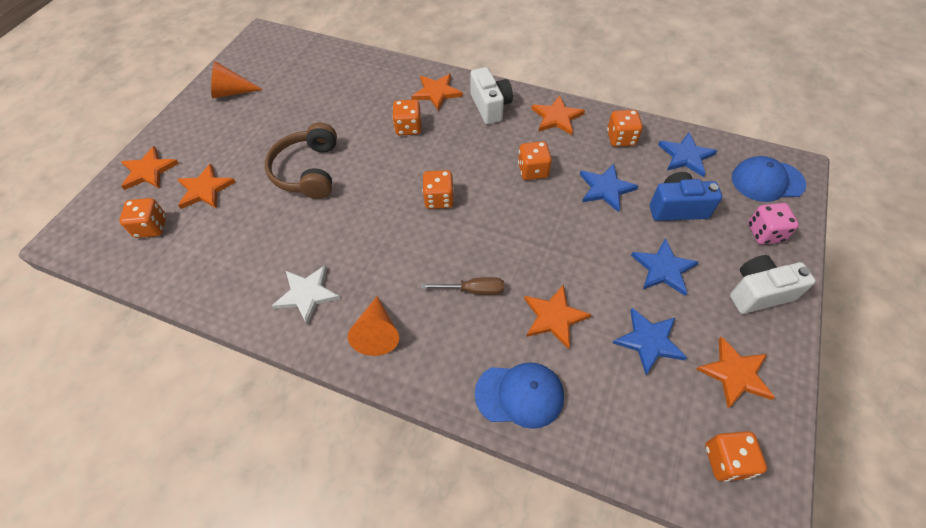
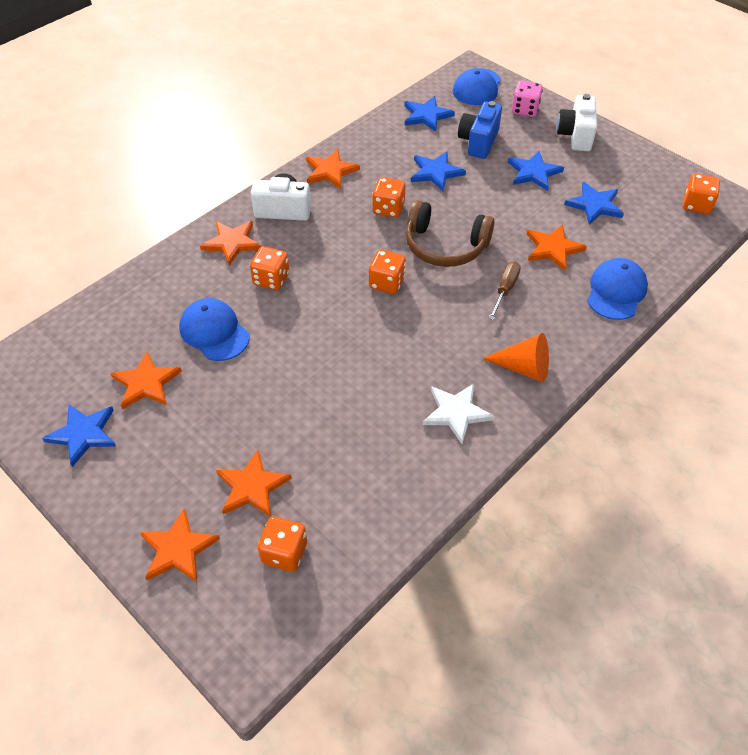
camera: 70 degrees left, 5 degrees down
(231, 92) = (83, 434): orange cone -> blue star
(308, 171) = (283, 379): brown headphones -> brown headphones (445, 246)
(341, 117) = (214, 332): none -> blue cap
(621, 138) = (383, 142): orange dice -> none
(735, 373) = (635, 174): orange star -> orange star (146, 383)

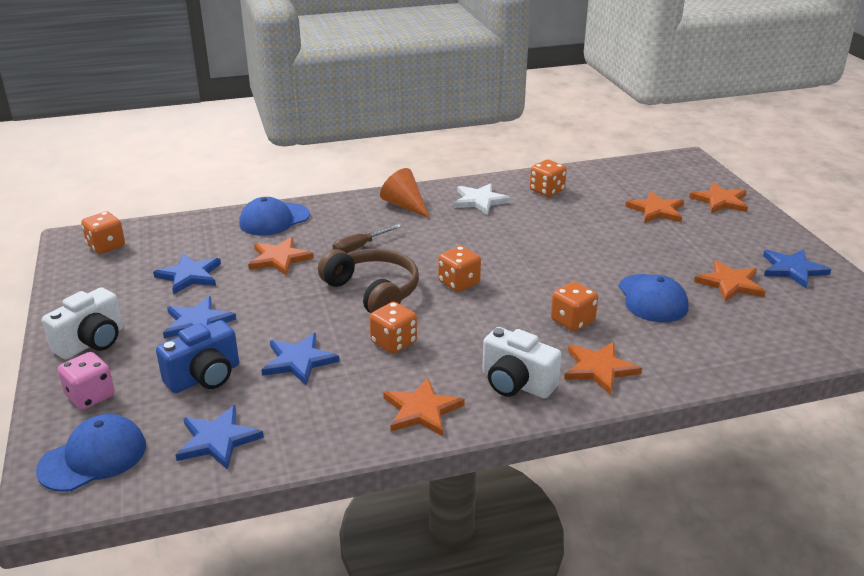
camera: 150 degrees left, 20 degrees down
(284, 552) = (646, 183): orange dice -> orange dice (547, 191)

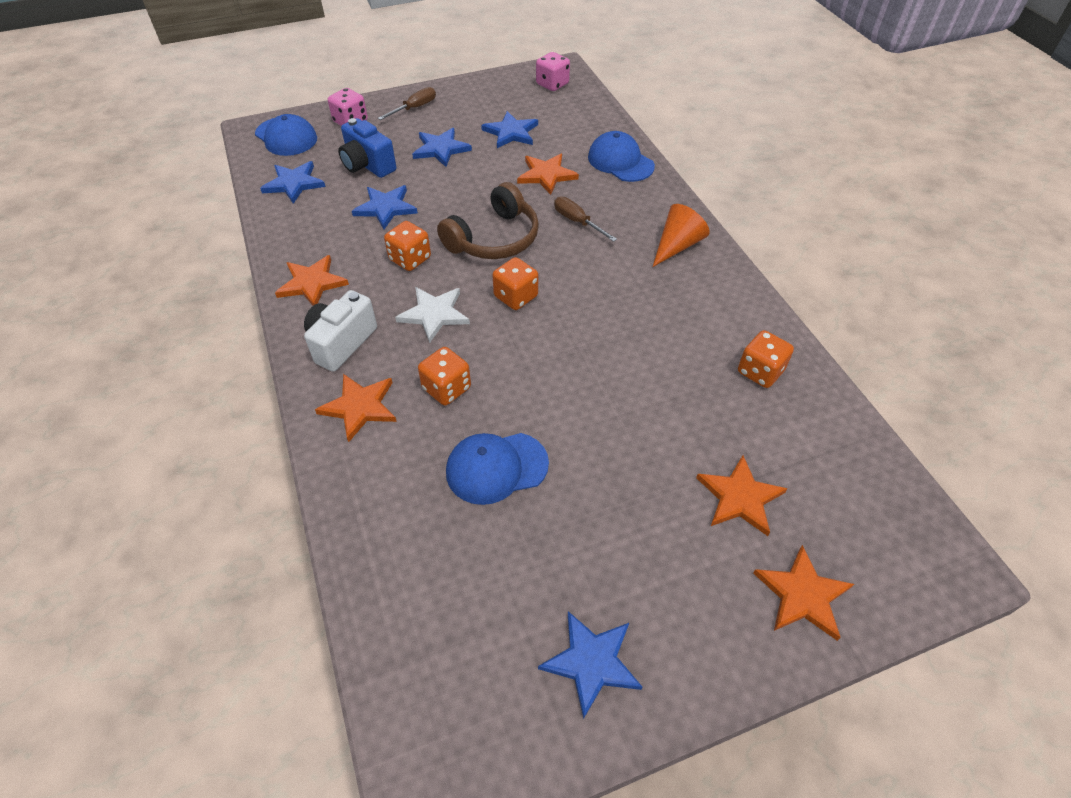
camera: 85 degrees right, 20 degrees up
(92, 342) = (414, 108): white camera -> brown screwdriver
(106, 246) = (552, 84): orange dice -> pink dice
(480, 201) = (709, 307): white star -> white star (434, 314)
(730, 284) = (540, 564): orange star -> none

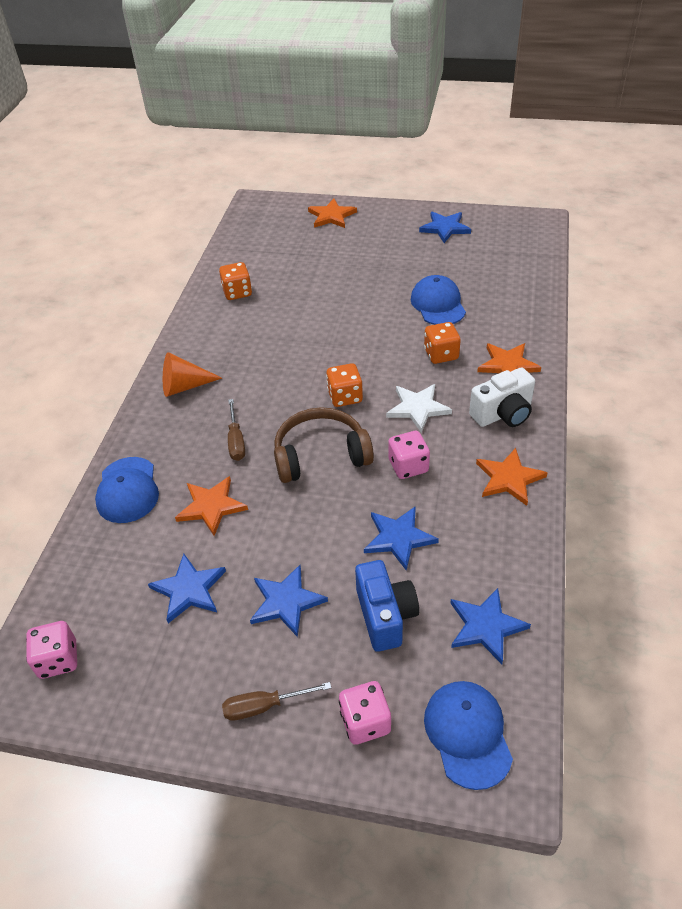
camera: 145 degrees left, 5 degrees down
(410, 259) = (408, 466): orange dice -> pink dice
(496, 467) = (438, 304): blue cap -> blue cap turned 120 degrees counterclockwise
(739, 497) = (319, 250): orange star -> none

